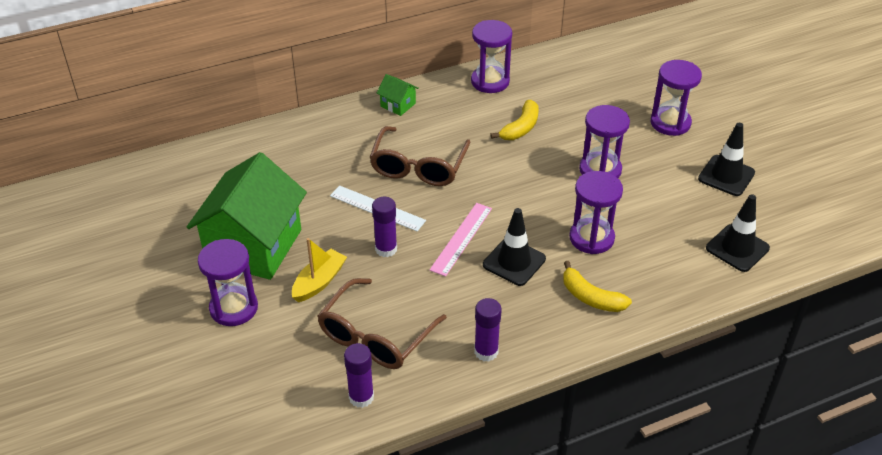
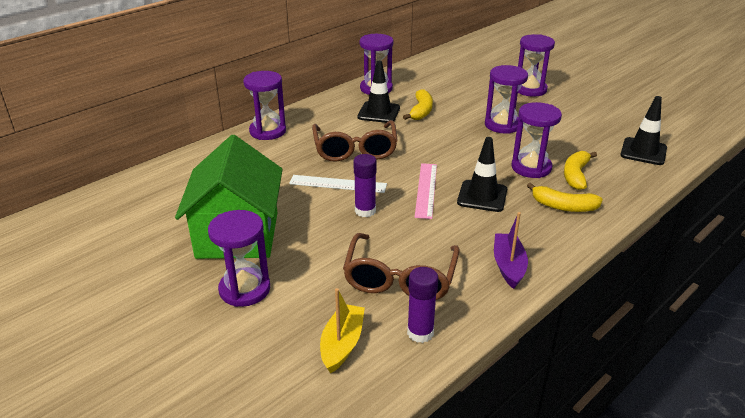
camera: 20 degrees left, 10 degrees down
(319, 282) = (318, 249): yellow boat -> yellow boat (342, 344)
(342, 119) = (268, 131): none -> purple hourglass
(398, 105) = (310, 114): green house -> none
(486, 352) = (508, 266): purple glue stick -> purple boat
(634, 261) = (576, 175): none -> yellow banana
(726, 176) = (596, 111): black traffic cone -> black traffic cone (378, 112)

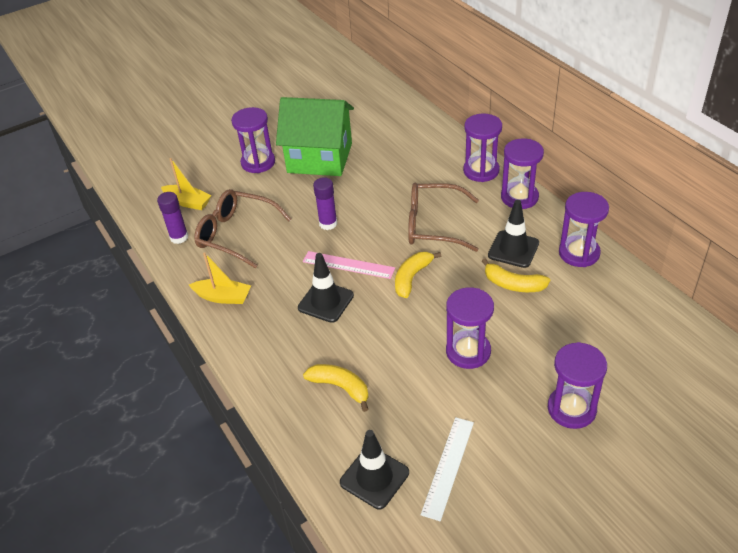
camera: 105 degrees right, 10 degrees up
(338, 184) = (374, 211): white ruler -> white ruler (448, 467)
(508, 266) = (223, 297): purple boat -> yellow boat
(531, 167) = (366, 353): purple hourglass -> purple hourglass (519, 197)
(563, 206) = (289, 358): yellow banana -> yellow banana (412, 278)

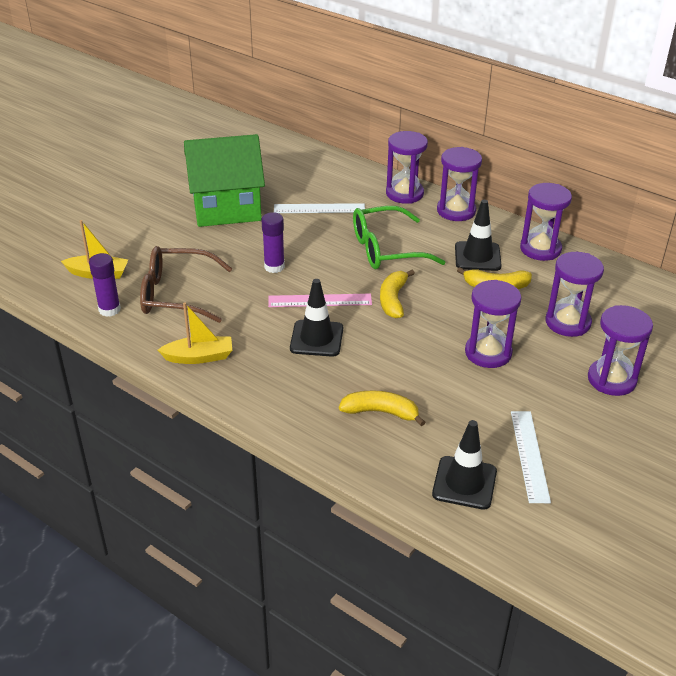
camera: 25 degrees left, 5 degrees down
(258, 162) = (158, 222): purple hourglass -> purple hourglass (567, 322)
(397, 173) = (319, 208): none -> white ruler
(433, 225) = (386, 249): brown glasses -> green glasses

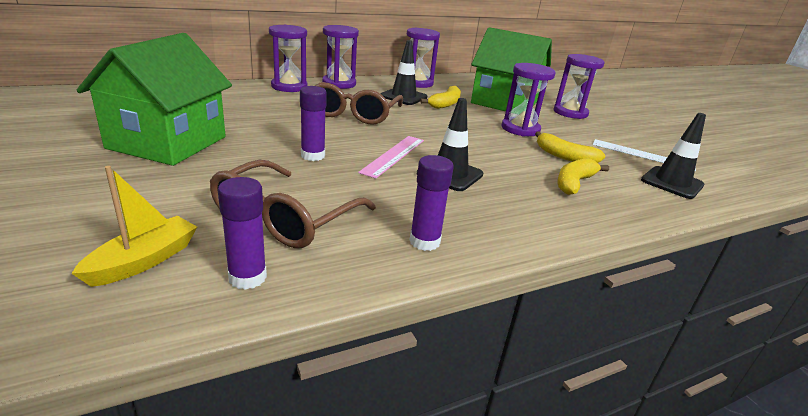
camera: 65 degrees left, 10 degrees down
(199, 357) = (424, 241): yellow boat -> purple glue stick
(319, 208) = (253, 113): white ruler -> none
(386, 249) = (354, 114): green glasses -> brown glasses
(393, 300) = (425, 133): yellow banana -> yellow banana (564, 156)
(567, 322) = (504, 103): purple hourglass -> green house

